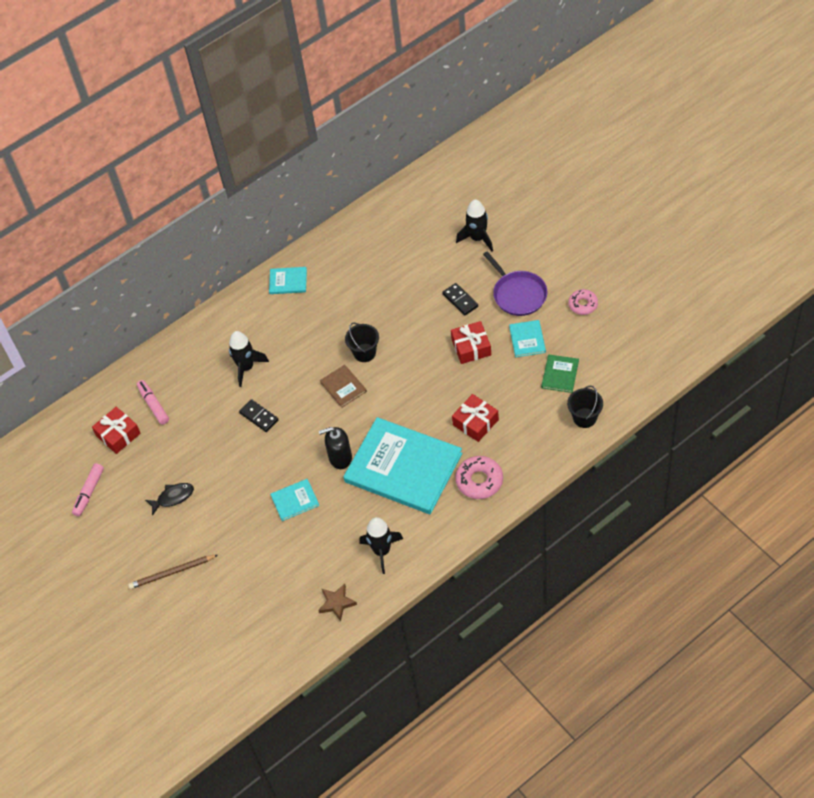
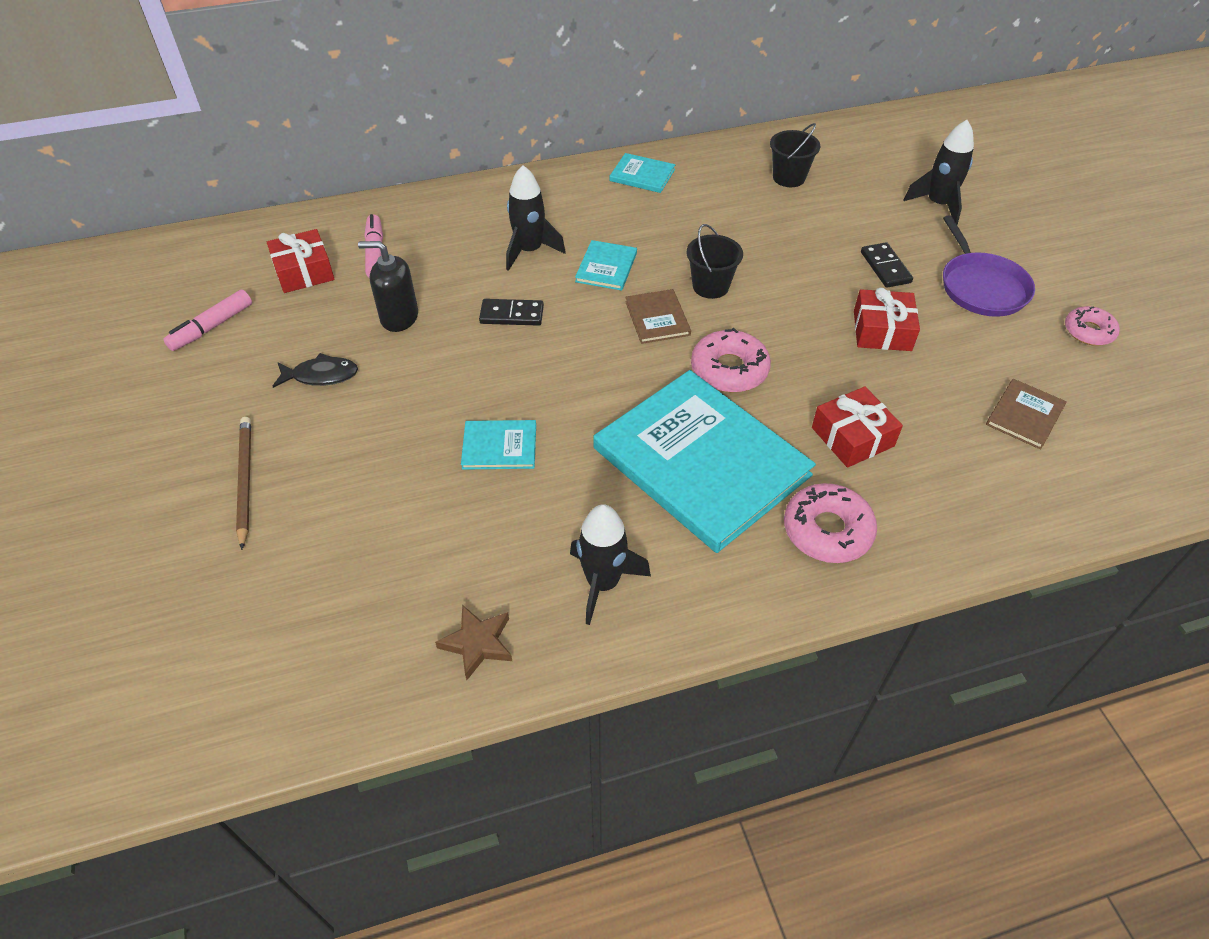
camera: 15 degrees right, 5 degrees down
(172, 572) = (245, 481): brown pencil -> brown pencil turned 75 degrees clockwise
(259, 416) = (512, 315): black domino -> black domino turned 60 degrees counterclockwise
(340, 458) = (604, 411): black soap dispenser -> black soap dispenser (399, 317)
(396, 406) = (729, 369): none -> pink donut
(527, 339) = (980, 349): turquoise book -> turquoise book (606, 267)
(560, 374) = (1024, 415): green book -> brown book
(584, 418) = (1055, 496): black bucket -> black bucket (789, 177)

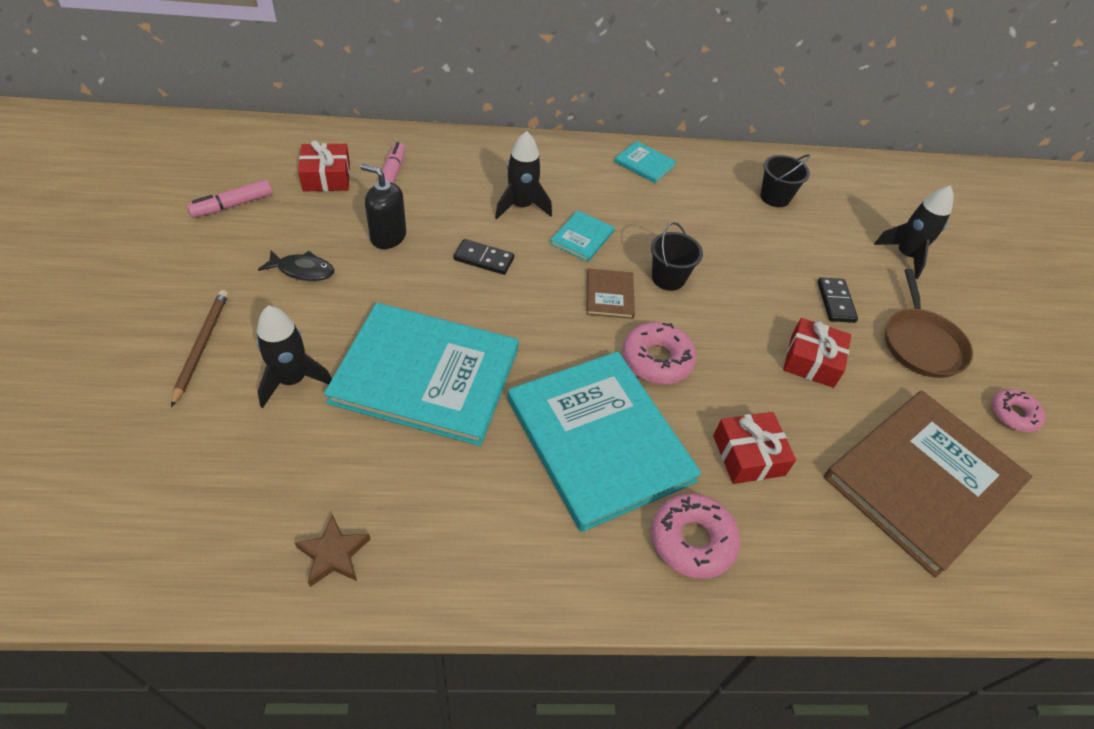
camera: 10 degrees right, 0 degrees up
(499, 446) = (426, 375): turquoise book -> turquoise book, size x2.38
(603, 583) = (466, 530): black rocket -> black rocket (292, 380)
(981, 287) = (921, 343): purple pan -> brown pan
(1024, 415) = (922, 480): brown book -> brown book, size x2.38

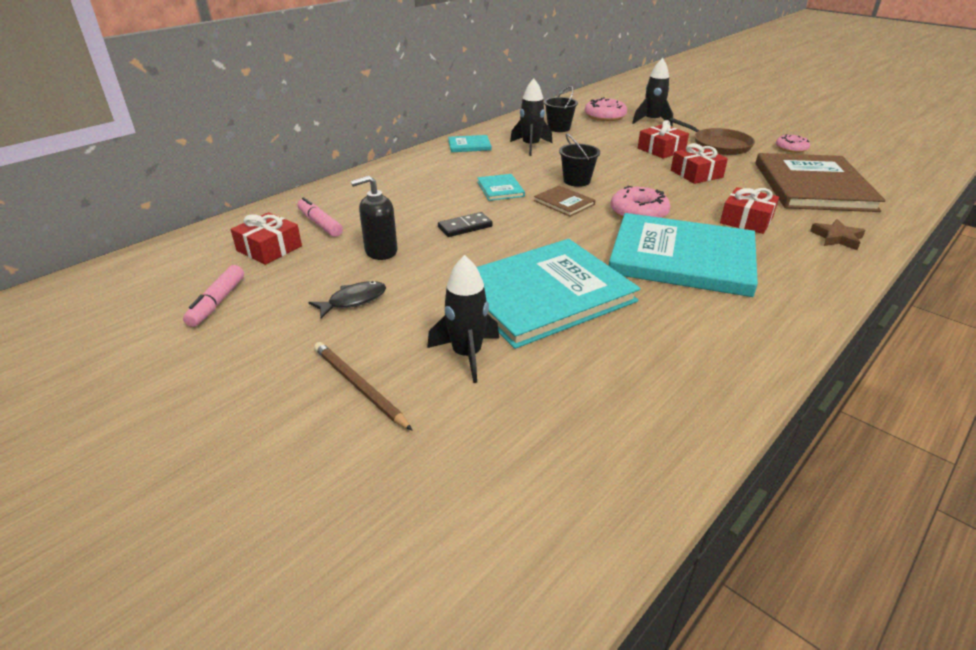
camera: 40 degrees left, 15 degrees down
(333, 554) = (673, 409): brown star -> brown star (837, 238)
(521, 206) = (438, 194): black rocket -> black rocket (530, 146)
(692, 540) = (794, 264): pink donut -> pink donut (605, 116)
(835, 302) = (661, 150): black domino -> red gift

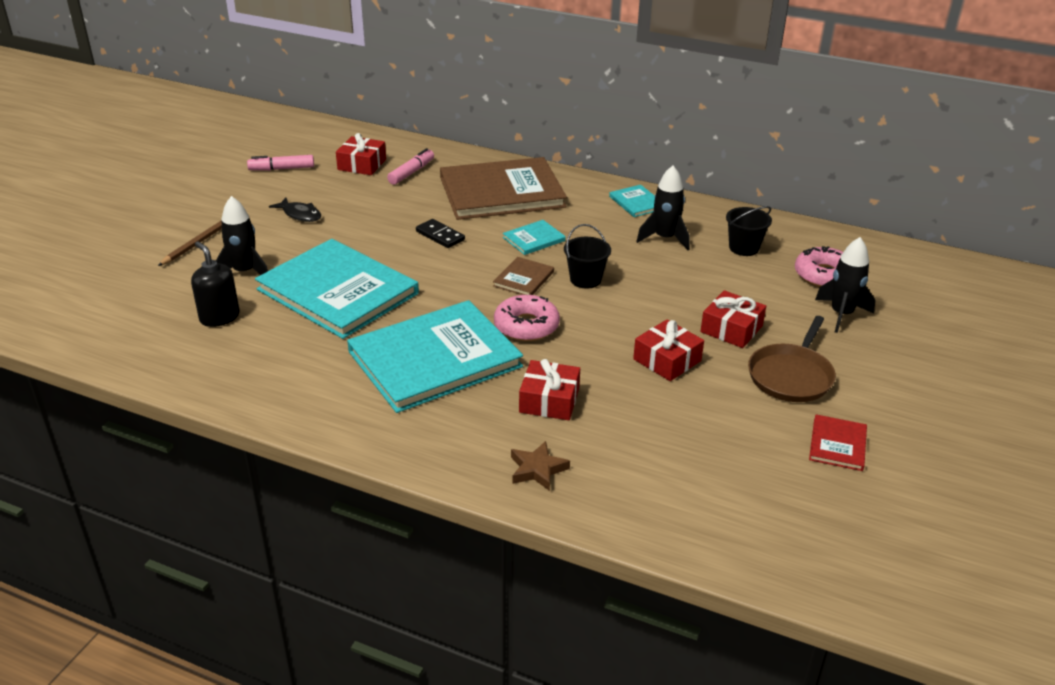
camera: 70 degrees right, 0 degrees up
(380, 251) = (378, 208): black soap dispenser -> black soap dispenser (219, 317)
(682, 258) = (434, 359): turquoise book -> turquoise book turned 60 degrees clockwise
(791, 148) = (837, 444): pink donut -> red book
(812, 186) = (694, 458): brown book -> brown book (501, 192)

